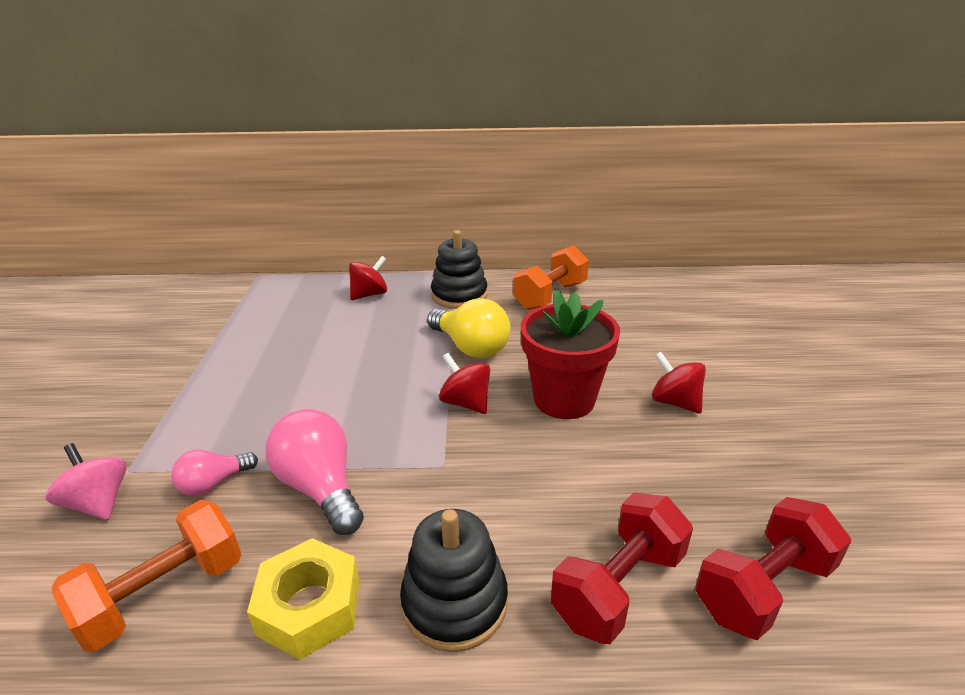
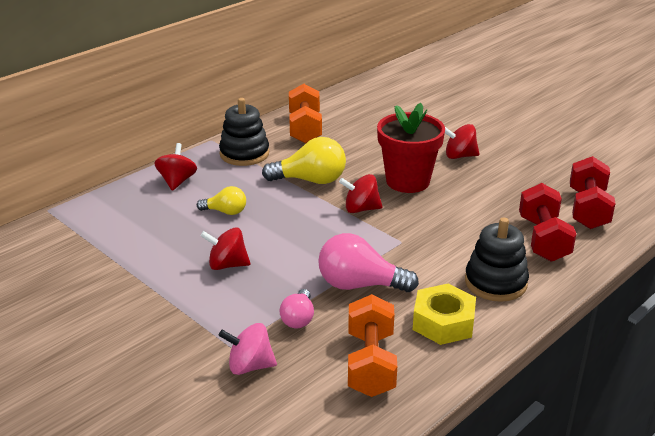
camera: 45 degrees left, 0 degrees up
(268, 388) = (227, 265): none -> red spinning top
(354, 339) = (225, 212): none -> yellow light bulb

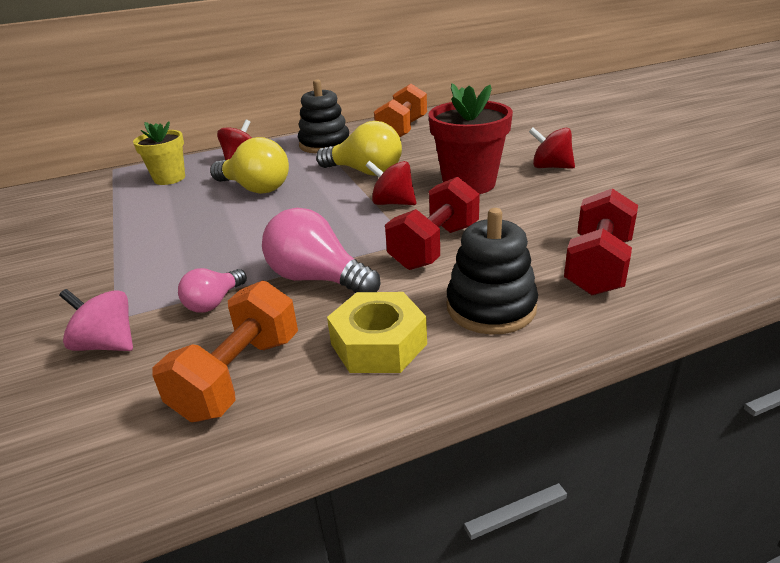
camera: 25 degrees right, 0 degrees up
(126, 213) = (169, 178): none -> yellow flower pot
(225, 212) = (255, 188): yellow light bulb -> yellow light bulb, size x1.73
(227, 265) = (204, 235): red spinning top -> none
(588, 209) = (688, 240): red dumbbell -> red dumbbell (434, 247)

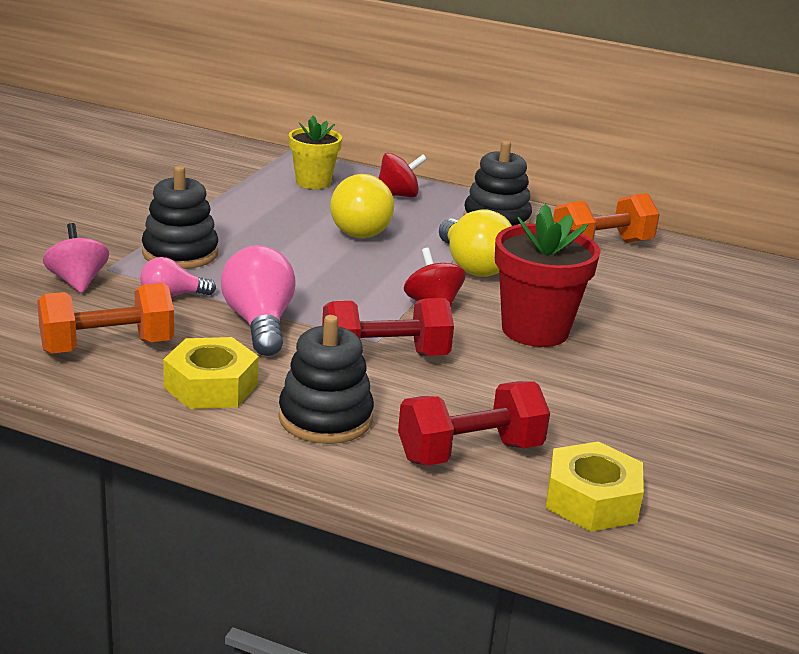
camera: 40 degrees right, 5 degrees down
(159, 270) = (180, 253): none -> black stacking toy
(550, 167) = (652, 364): red spinning top -> none
(695, 247) = (591, 500): none -> yellow nut

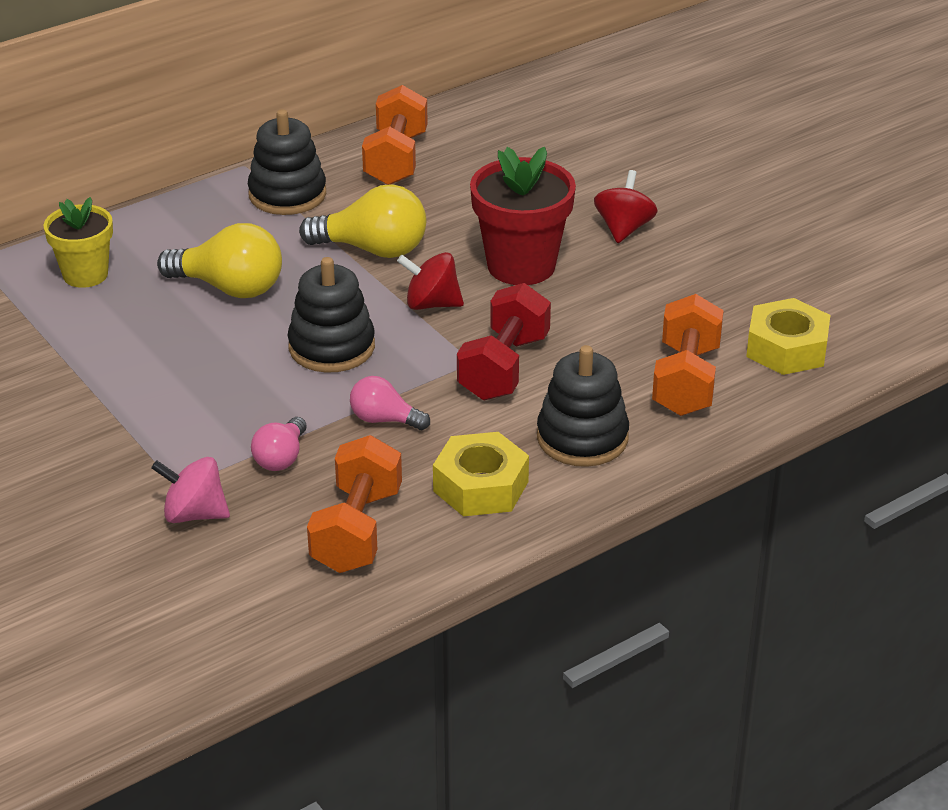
camera: 55 degrees left, 10 degrees up
(180, 253) = (186, 424): black stacking toy -> black stacking toy (331, 347)
(259, 323) = (384, 420): pink light bulb -> pink light bulb, size x0.58
(398, 195) = (173, 231): red spinning top -> red spinning top (624, 229)
(470, 452) = (686, 380): red dumbbell -> orange dumbbell

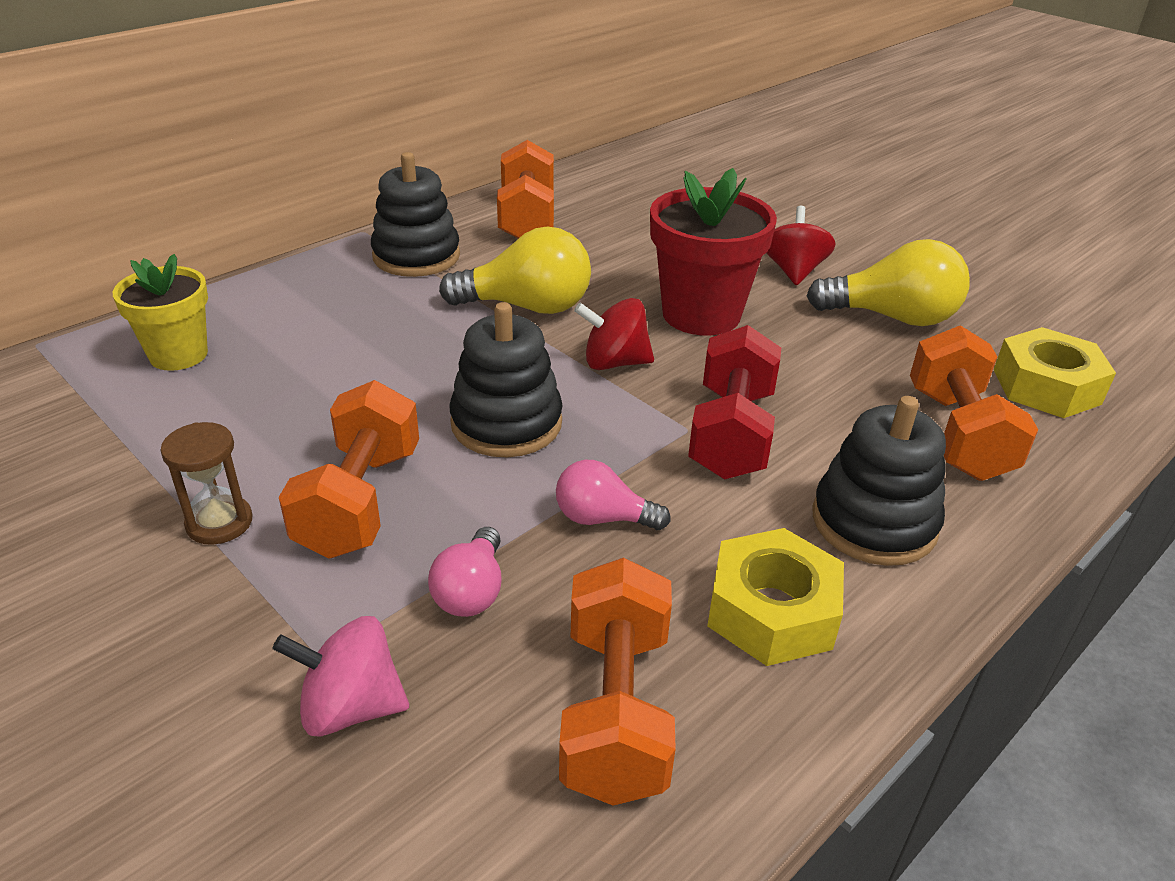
camera: 10 degrees left, 0 degrees up
(116, 401) = (219, 522): none -> brown hourglass
(214, 395) = (360, 501): none -> orange dumbbell
(230, 288) = (364, 359): yellow light bulb -> yellow light bulb (892, 317)

